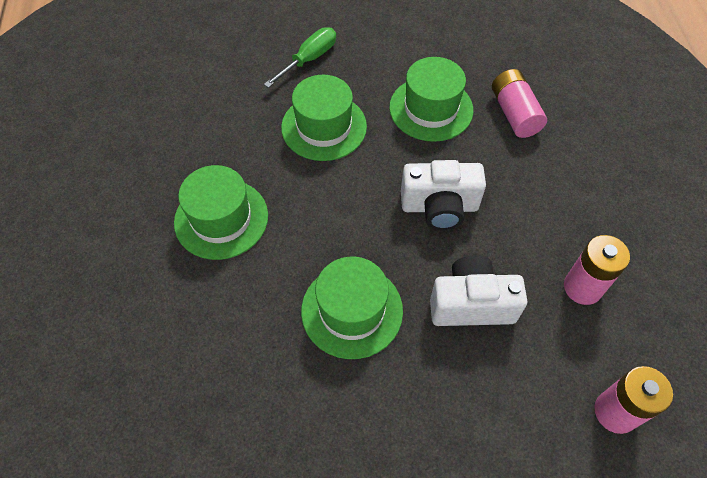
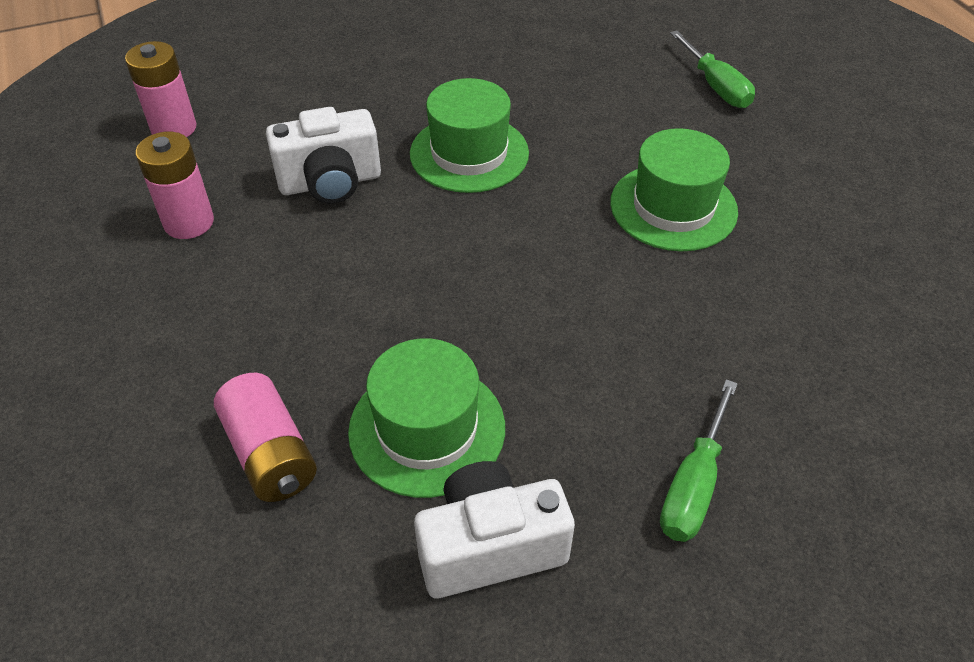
camera: 165 degrees right, 10 degrees down
(100, 344) = (715, 86): none -> green screwdriver
(324, 127) = (600, 355): green hat -> none
(439, 207) = (385, 276): white camera -> white camera (490, 547)

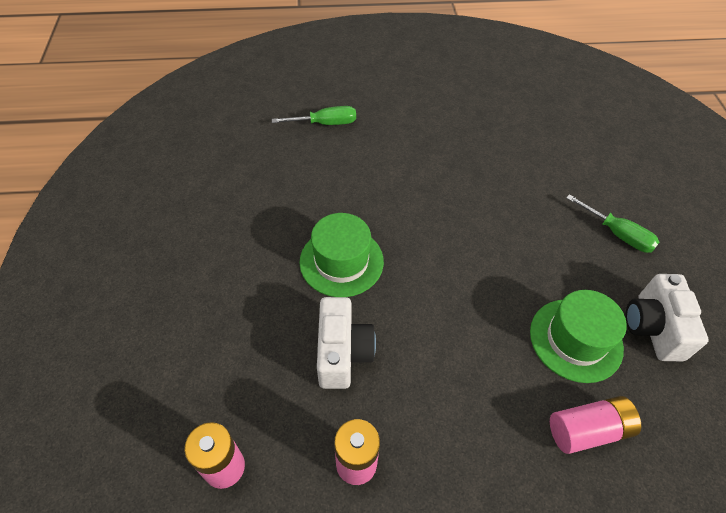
camera: 75 degrees left, 5 degrees up
(673, 207) = (425, 178): green hat -> none

